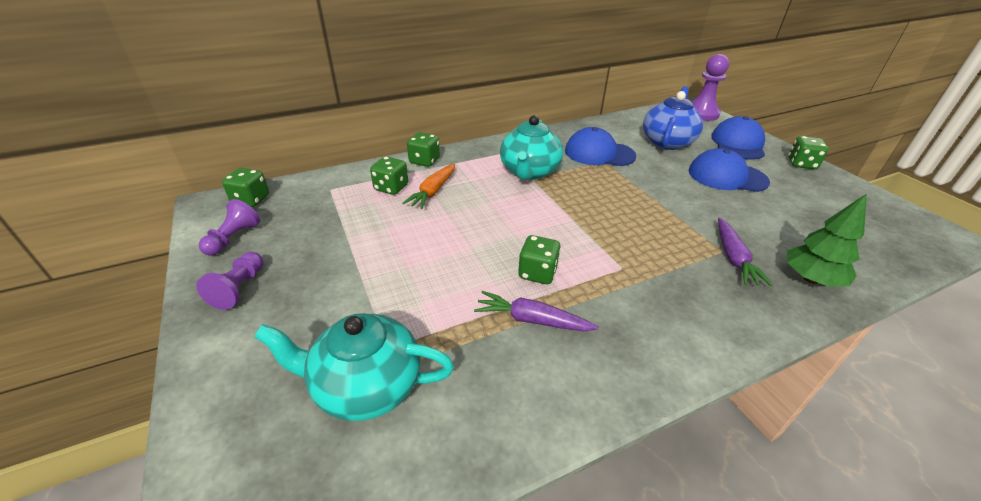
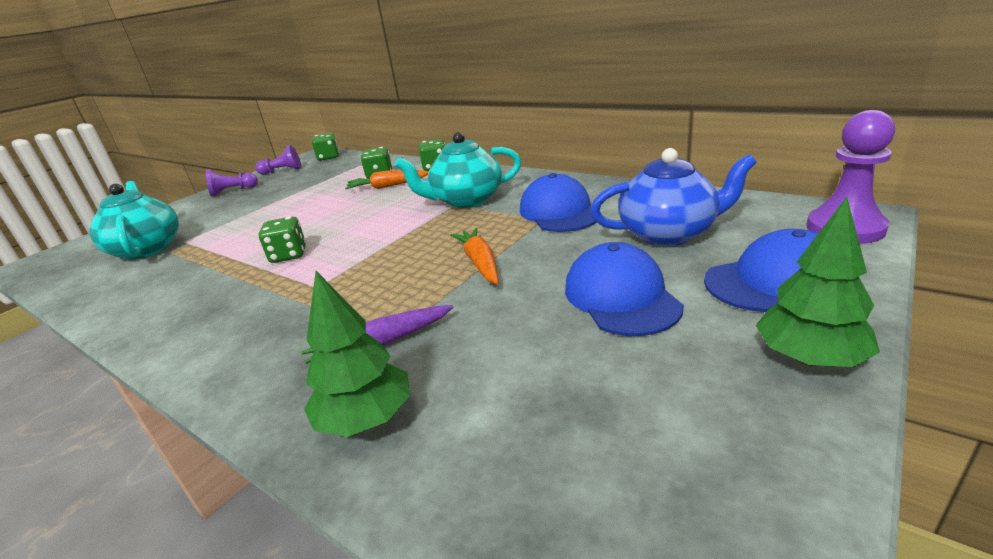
camera: 65 degrees right, 10 degrees down
(532, 320) = (222, 273): purple carrot -> none
(649, 198) = (480, 263): none -> orange carrot
(801, 164) = (809, 358): green dice -> green tree

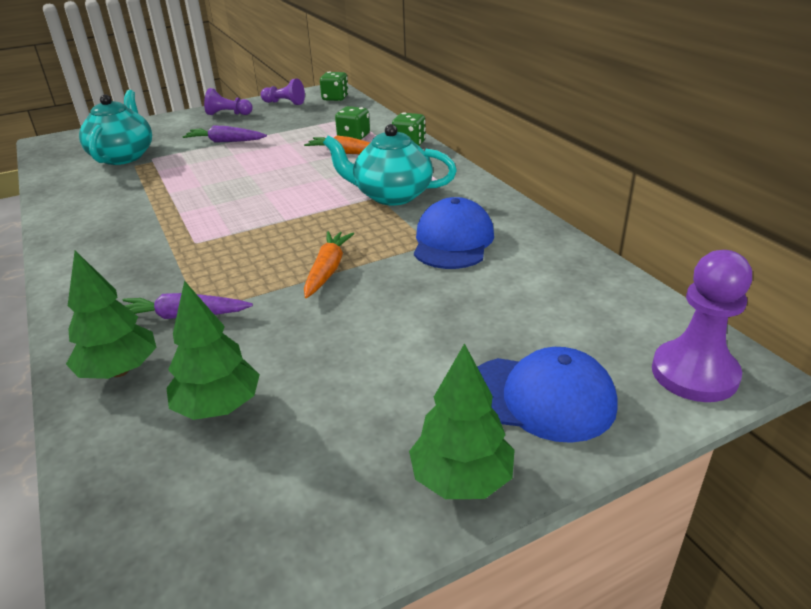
camera: 25 degrees right, 5 degrees up
(254, 209) = (225, 142): none -> purple carrot
(289, 255) = (205, 202): green dice -> none
(520, 402) = (218, 407): none -> green tree
(621, 296) = (393, 353): blue cap -> none
(669, 234) = (516, 306): blue teapot -> none

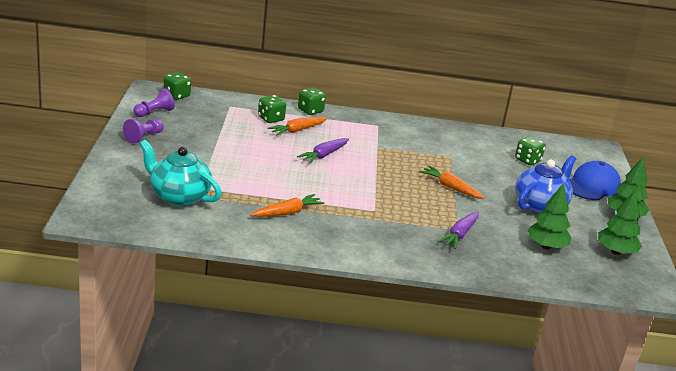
camera: 65 degrees left, 5 degrees down
(119, 371) = (496, 262): green tree -> green tree (615, 252)
(137, 204) = (287, 213): none -> orange carrot
(225, 142) = (209, 156): purple carrot -> purple carrot (324, 155)
(371, 360) = (540, 205): none -> blue teapot
(391, 195) = (380, 143): turquoise teapot -> none
(453, 241) = (454, 150): blue cap -> none
(528, 304) = (527, 160): none -> green dice
(694, 374) = (599, 156): purple pawn -> none

